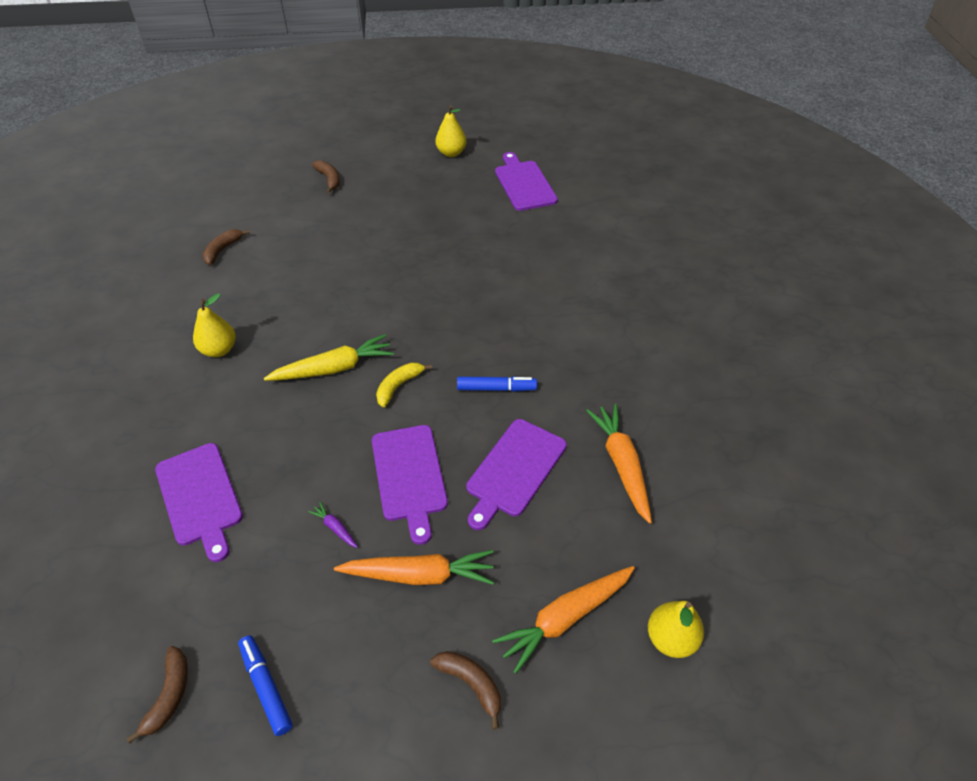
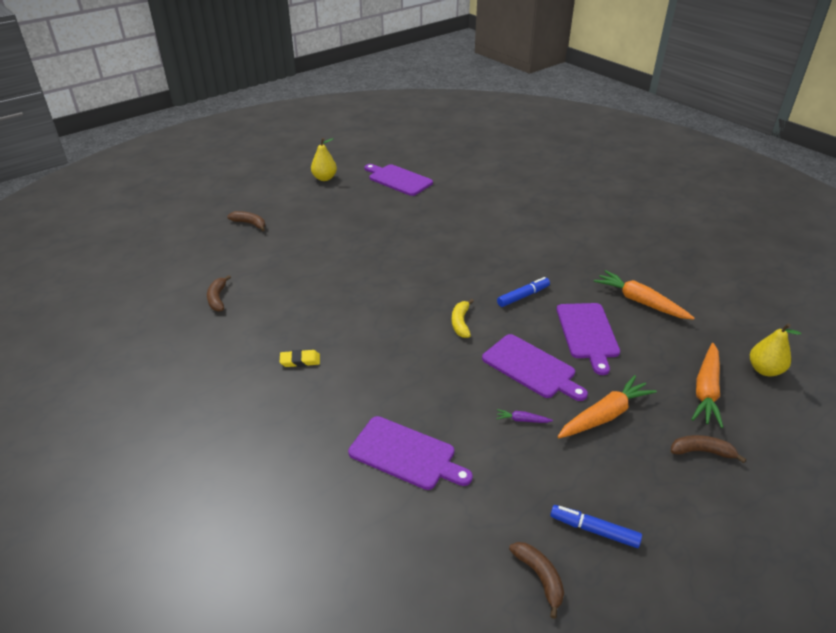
camera: 35 degrees left, 10 degrees down
(219, 350) = (300, 361): yellow pear -> yellow eraser
(334, 368) = (403, 333): yellow carrot -> none

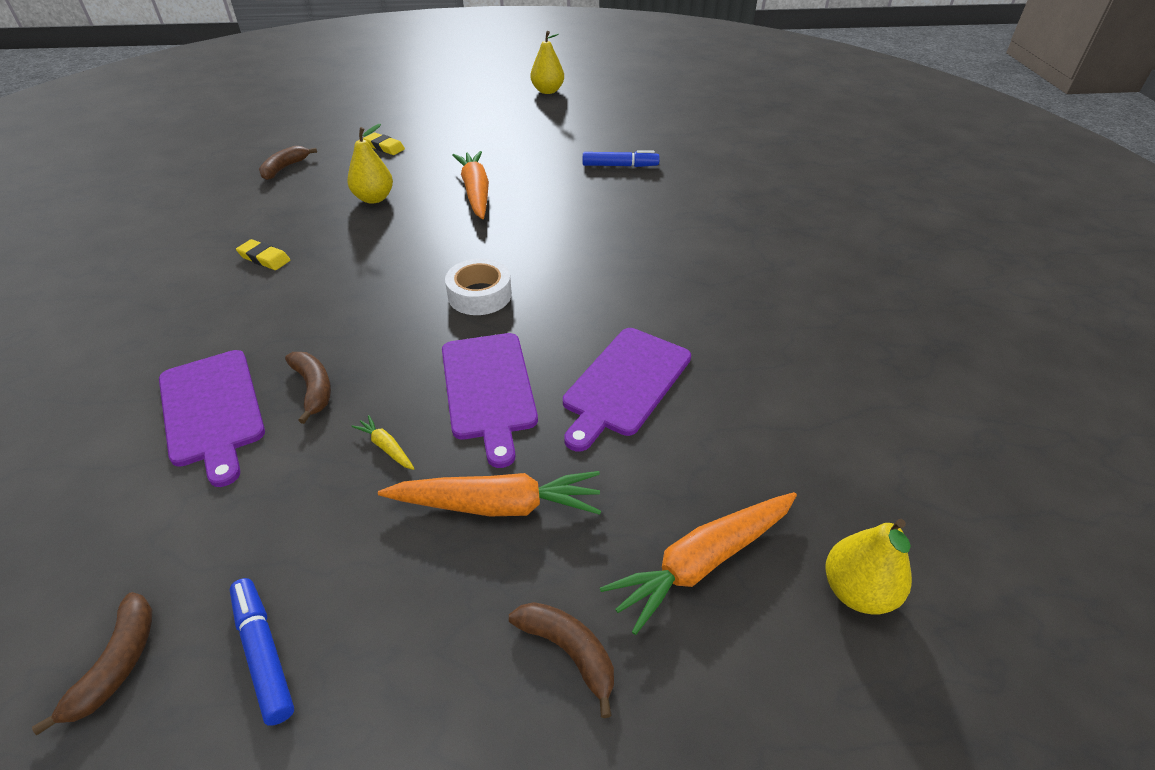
camera: 35 degrees right, 5 degrees up
(250, 224) = (412, 111): brown banana -> brown banana (313, 388)
(268, 256) = (384, 147): none -> yellow eraser
(314, 293) = (374, 198): none -> yellow pear
(398, 179) = (628, 116): purple cutting board -> none
(460, 323) = (479, 295): yellow banana -> white tape
(522, 420) = (386, 447): purple carrot -> yellow carrot
(523, 296) = (600, 298): blue marker -> blue marker (620, 166)
(640, 302) = (763, 379): orange carrot -> orange carrot (475, 192)

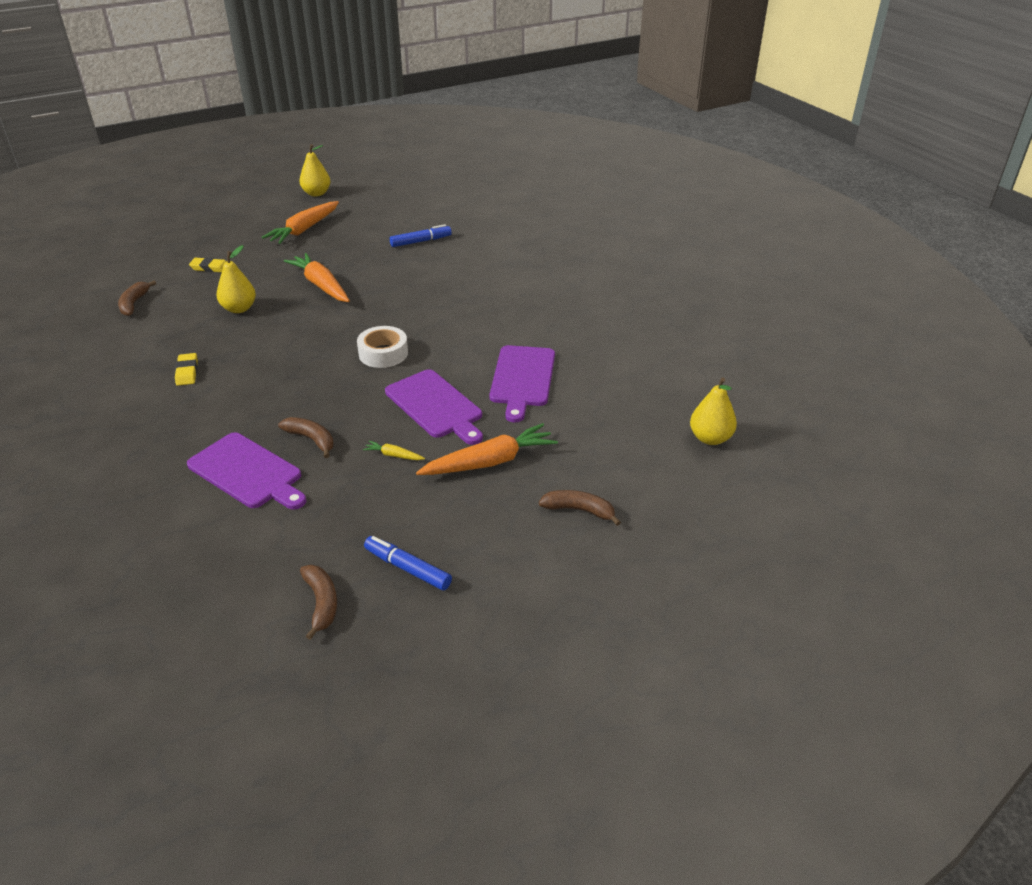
camera: 25 degrees left, 5 degrees down
(264, 258) = (187, 372): yellow eraser -> yellow eraser turned 75 degrees clockwise
(702, 563) = (625, 451): orange carrot -> orange carrot (304, 230)

